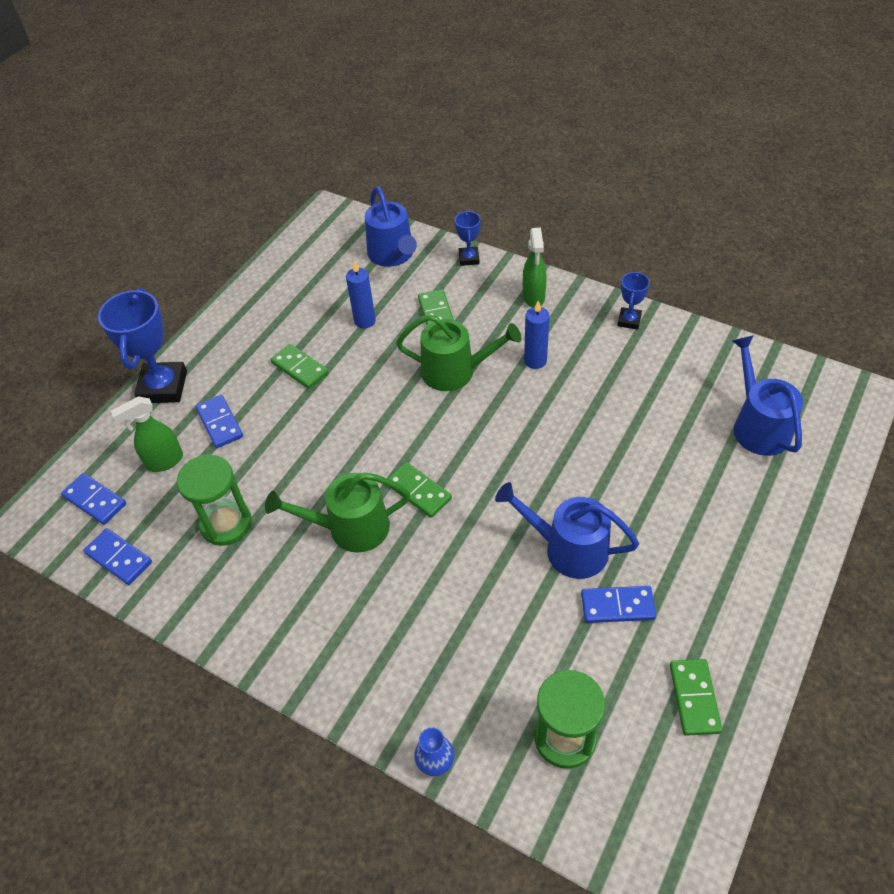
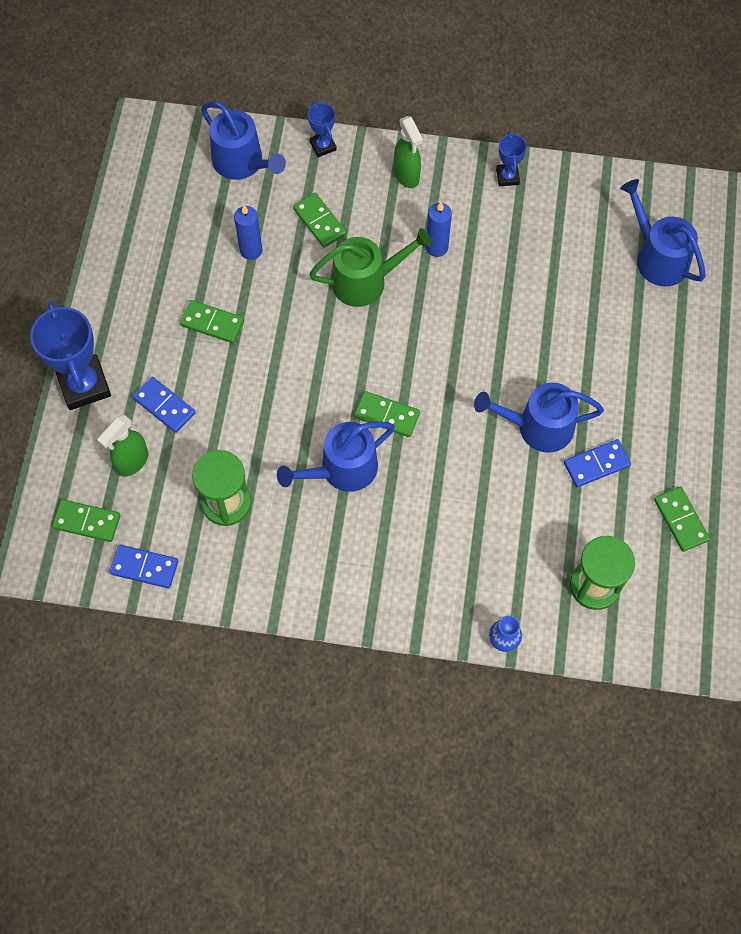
camera: 25 degrees left, 15 degrees up
(95, 500) = (87, 522): blue domino -> green domino
(351, 528) = (342, 469): green watering can -> blue watering can

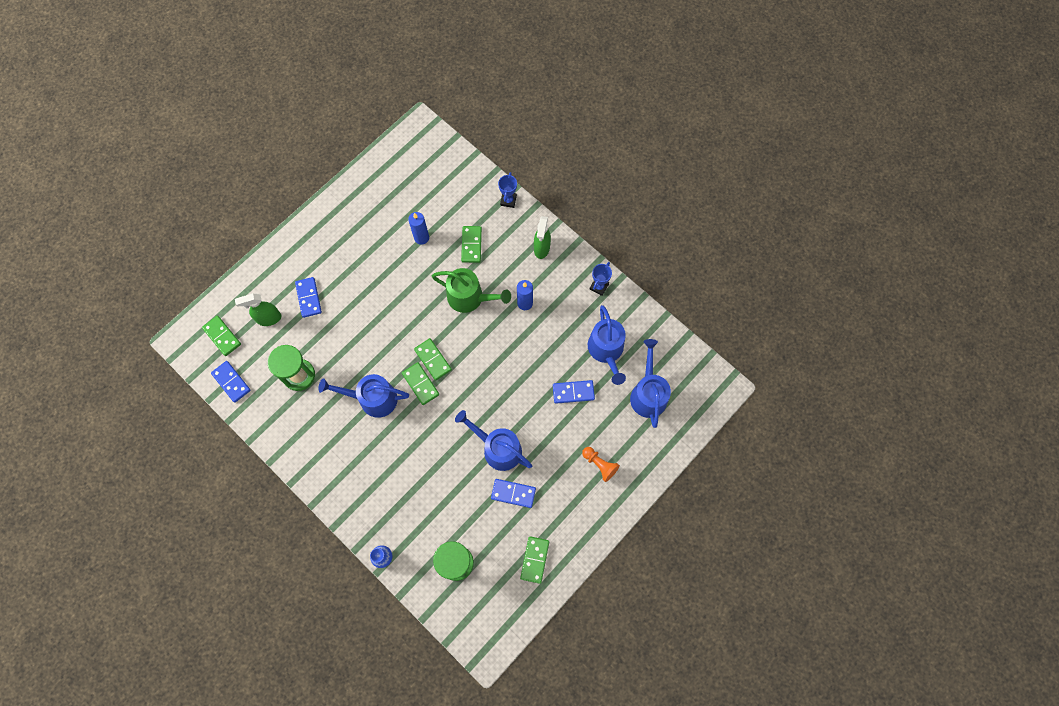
camera: 35 degrees right, 5 degrees up
(84, 385) = (277, 258): blue trophy -> none
(212, 323) = (369, 267): green domino -> green domino (433, 360)
(242, 162) = (456, 182): blue watering can -> blue watering can (606, 350)
(573, 309) = (573, 392): none -> blue domino
(667, 368) = (599, 464): none -> orange pawn

